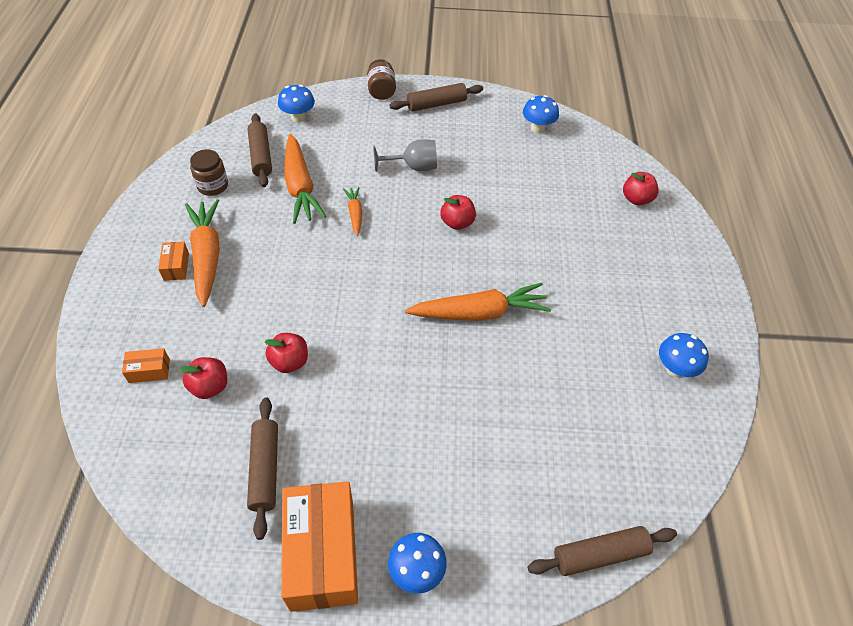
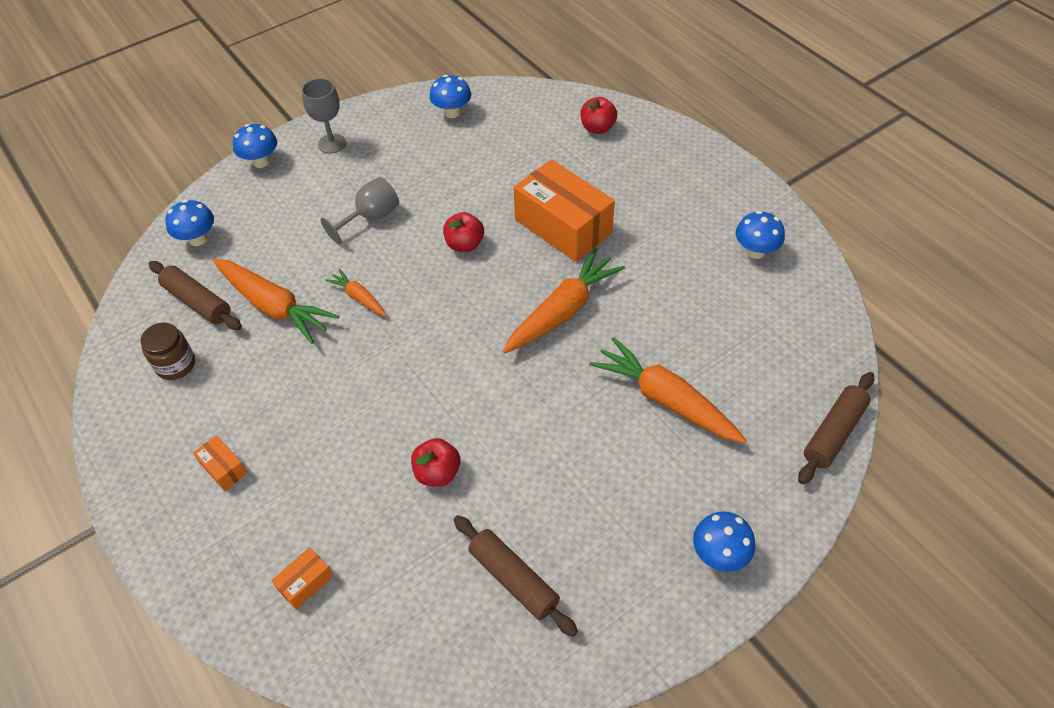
camera: 35 degrees left, 0 degrees up
(207, 256) = (246, 436): orange carrot -> orange carrot (665, 399)
(210, 386) = (384, 551): red apple -> none
(322, 554) = (633, 604): orange box -> orange box (563, 226)
(381, 91) = (261, 162): brown jar -> blue mushroom
(436, 104) = (332, 144): brown rolling pin -> grey goblet

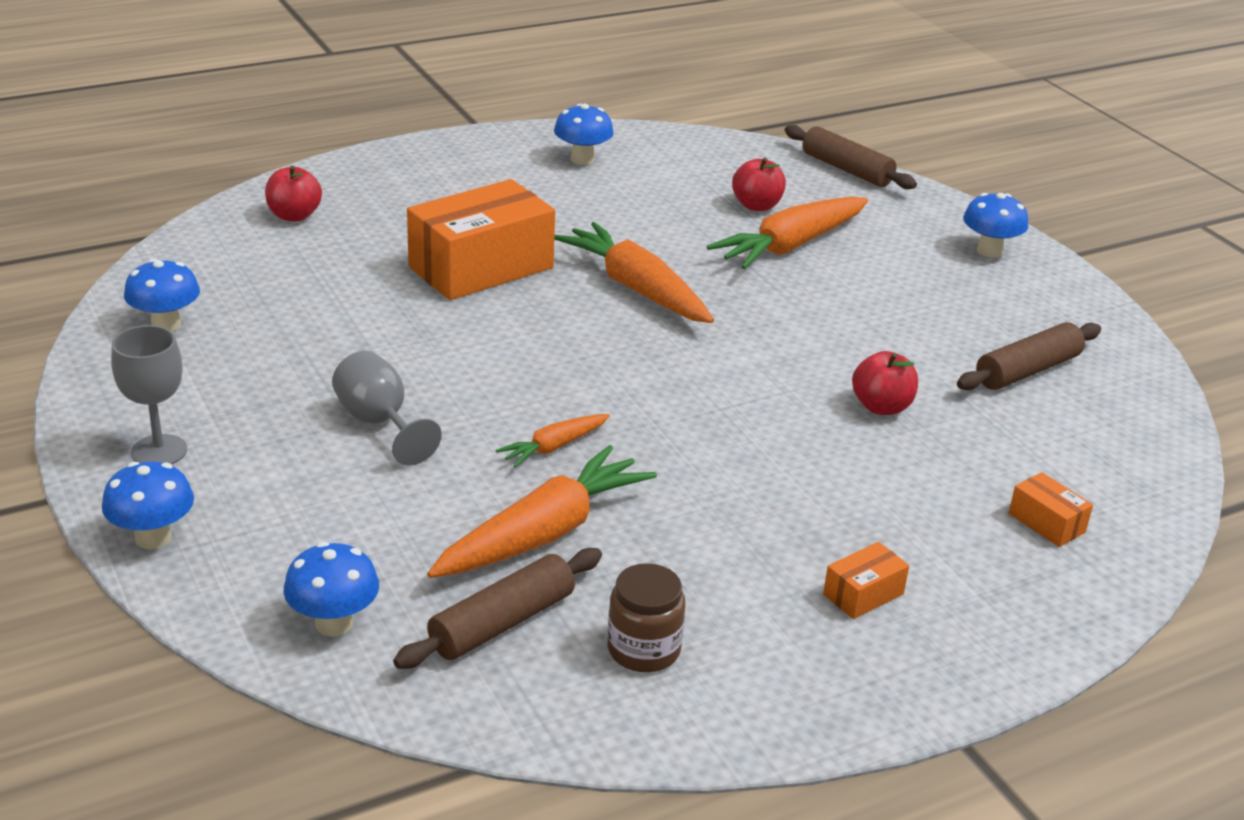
camera: 85 degrees left, 20 degrees down
(464, 244) = (481, 345): red apple -> red apple (756, 206)

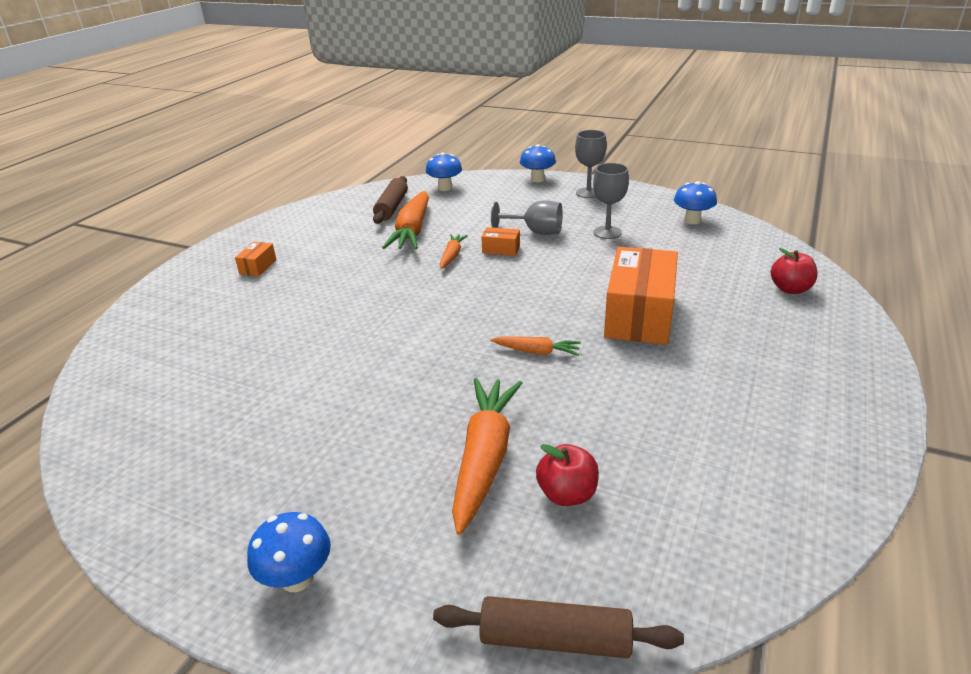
camera: 145 degrees right, 0 degrees up
(299, 368) = (607, 232): none -> grey goblet
(582, 159) = (774, 455): blue mushroom -> none
(635, 288) = (537, 352): orange carrot -> orange carrot, size x0.51
(643, 649) = (334, 220): brown jar -> none
(881, 407) = (304, 352): red apple -> none
(1027, 371) = (209, 433): brown rolling pin -> none
(1046, 523) = (172, 333): orange box -> orange box (501, 249)

